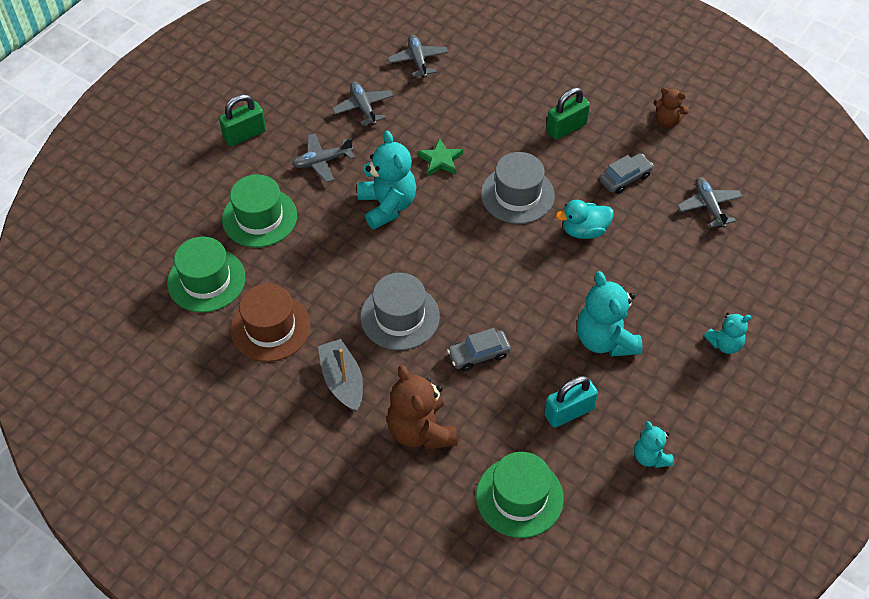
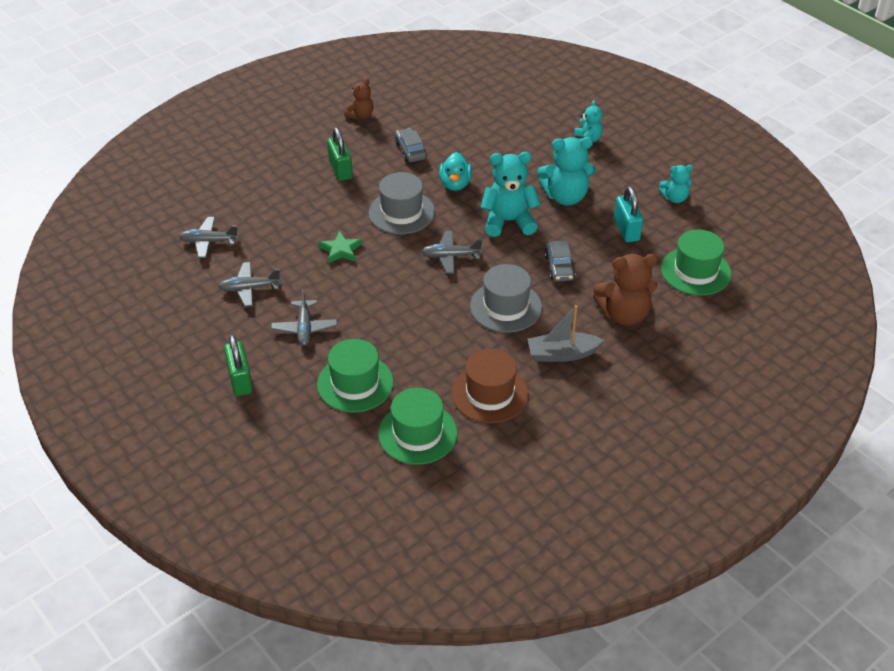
camera: 75 degrees left, 10 degrees down
(387, 205) = (379, 293): turquoise teddy bear -> turquoise teddy bear (508, 221)
(709, 206) = (457, 116): grey plane -> grey plane (450, 256)

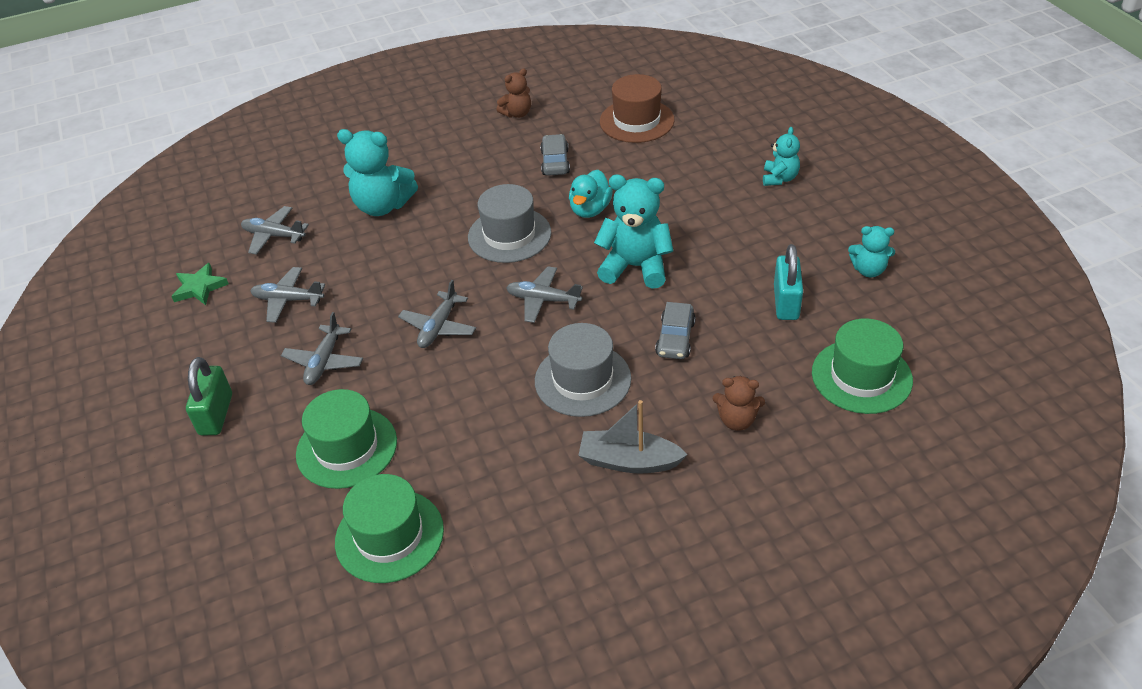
camera: 20 degrees right, 0 degrees up
(340, 170) = (463, 173): green padlock -> none
(341, 250) = (415, 270): green star -> green star (199, 287)
(380, 288) = (438, 327): none -> grey plane
(490, 394) = (508, 499): brown hat -> brown hat (636, 121)
(565, 197) = (722, 246): turquoise teddy bear -> turquoise teddy bear (382, 206)
(624, 314) = (737, 420): brown teddy bear -> brown teddy bear, size x0.57

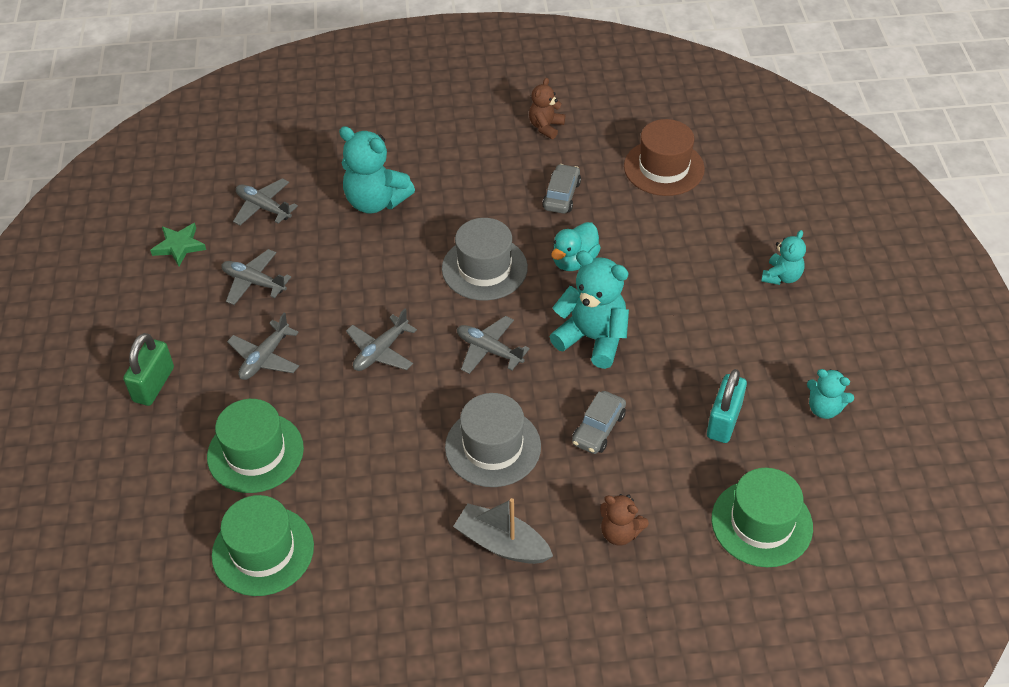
camera: 15 degrees right, 5 degrees up
(517, 113) = (546, 127): brown teddy bear -> brown teddy bear turned 135 degrees clockwise

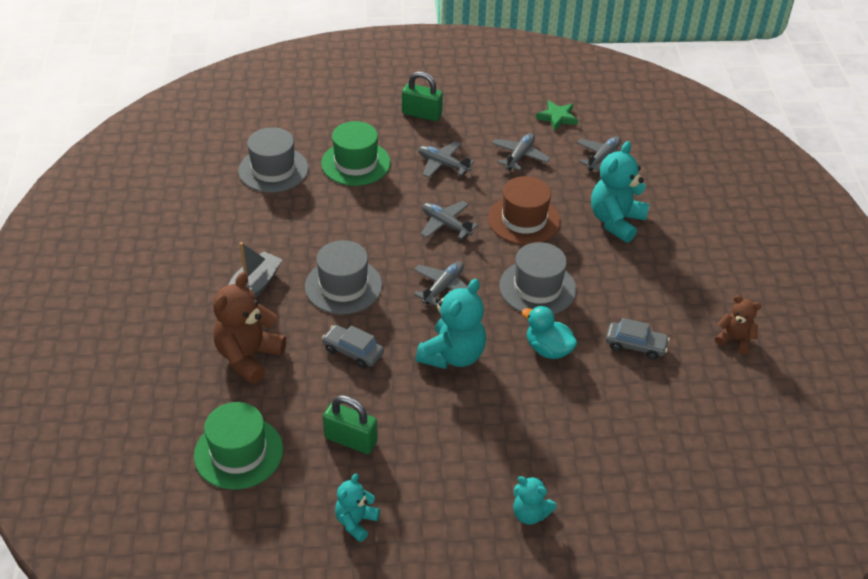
camera: 90 degrees right, 5 degrees down
(263, 551) = (273, 169): green hat -> grey hat
(620, 533) = (248, 357): brown teddy bear -> brown teddy bear, size x1.76
(664, 168) = (686, 431): brown hat -> brown hat (524, 220)
(724, 421) = (351, 440): turquoise padlock -> green padlock

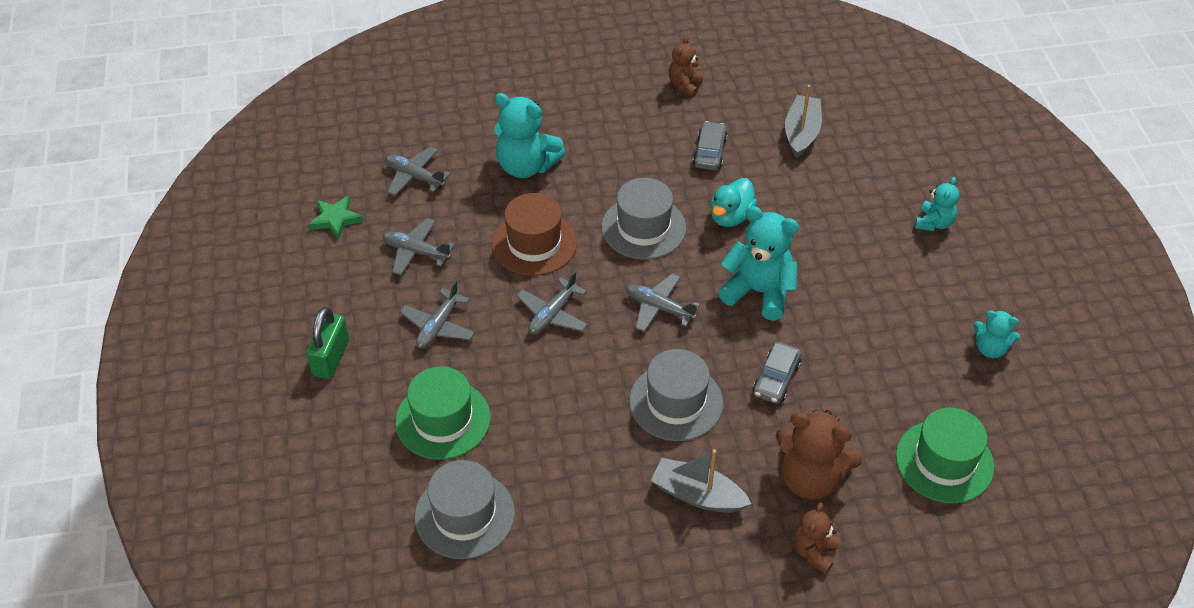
camera: 95 degrees left, 5 degrees up
(181, 348) = (814, 552): none -> brown teddy bear
(351, 440) = (896, 365): green padlock -> none
(666, 423) = (801, 133): none -> grey boat

